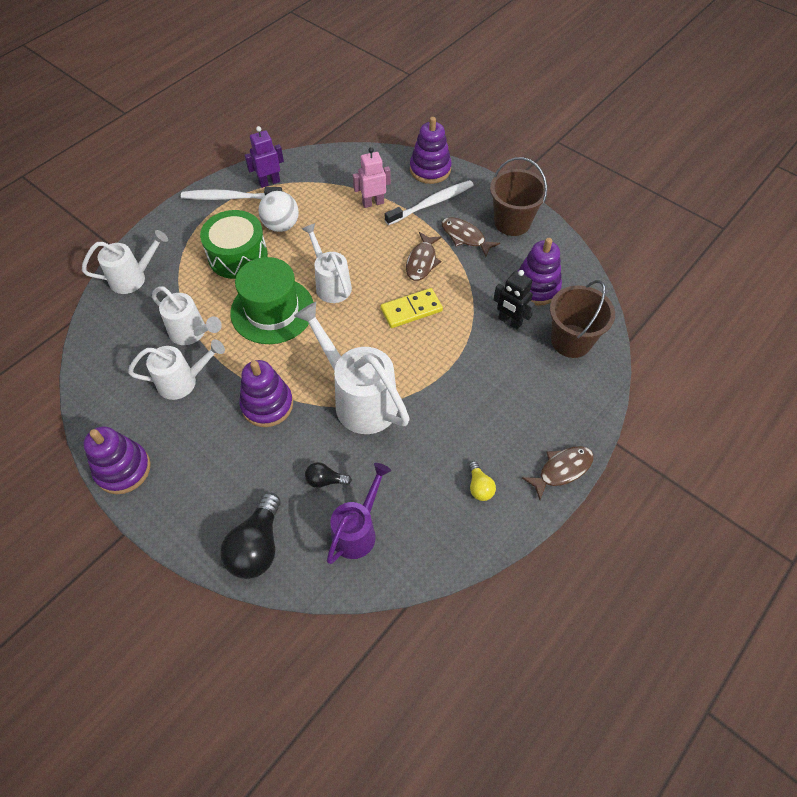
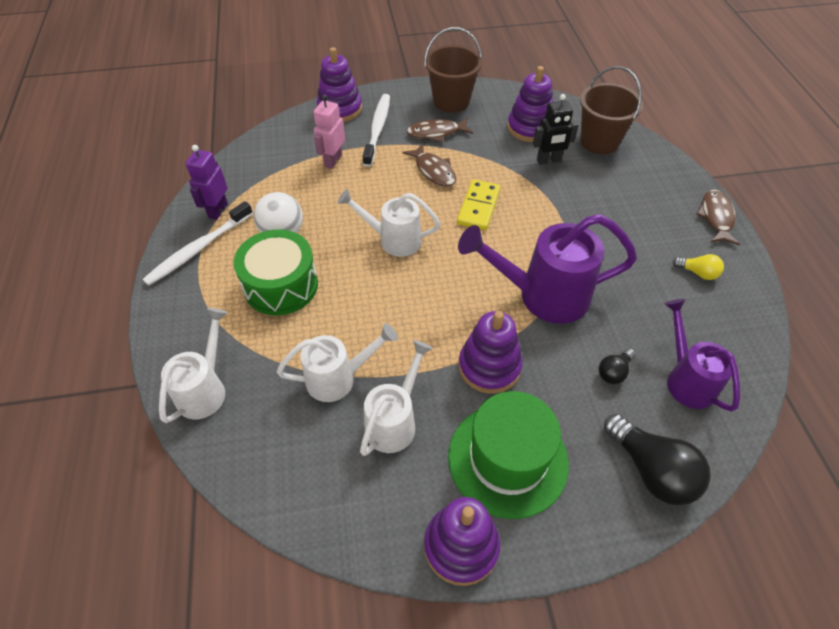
camera: 50 degrees left, 5 degrees down
(272, 310) = (379, 298): green hat -> green hat (507, 459)
(359, 399) = (543, 295): white watering can -> purple watering can

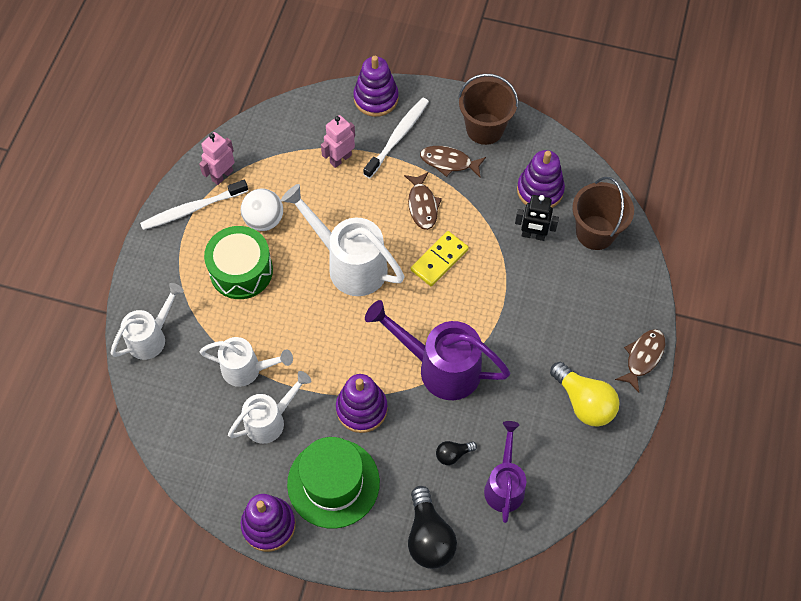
camera: 25 degrees right, 10 degrees up
(218, 210) = (222, 175): purple robot -> pink robot
(394, 240) = (350, 264): white watering can -> white watering can, size x1.58
(697, 273) = (584, 402): yellow light bulb -> yellow light bulb, size x1.95

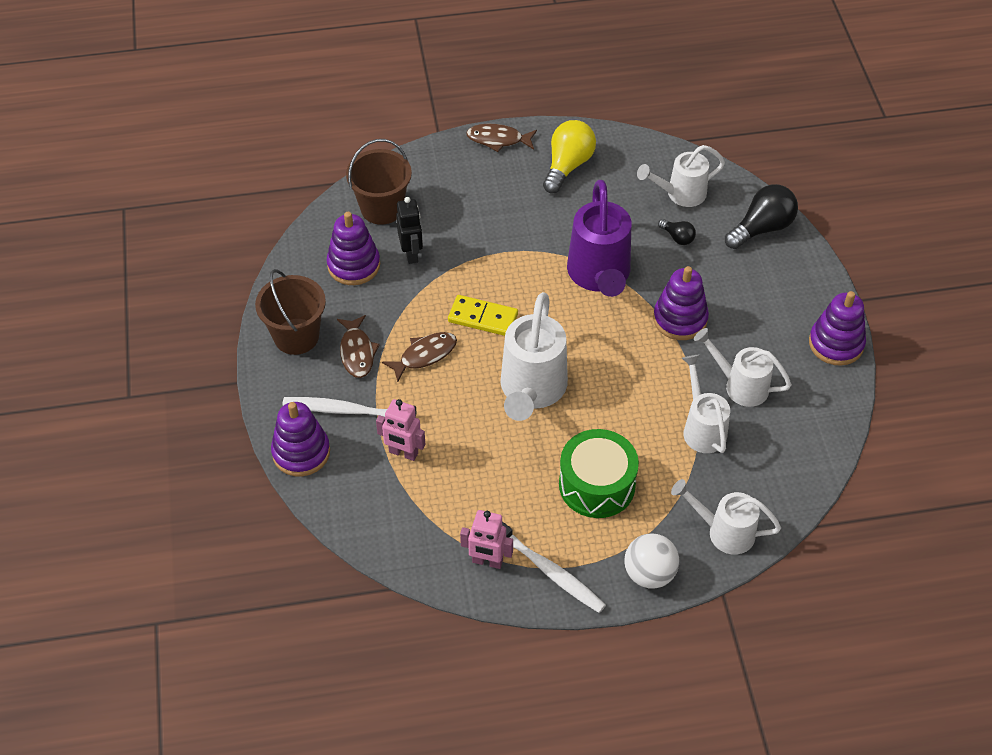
camera: 115 degrees left, 10 degrees down
(264, 220) = (522, 492): white ball -> white ball (649, 574)
(333, 483) = (764, 312): green hat -> none
(504, 485) = (681, 194): purple watering can -> white watering can

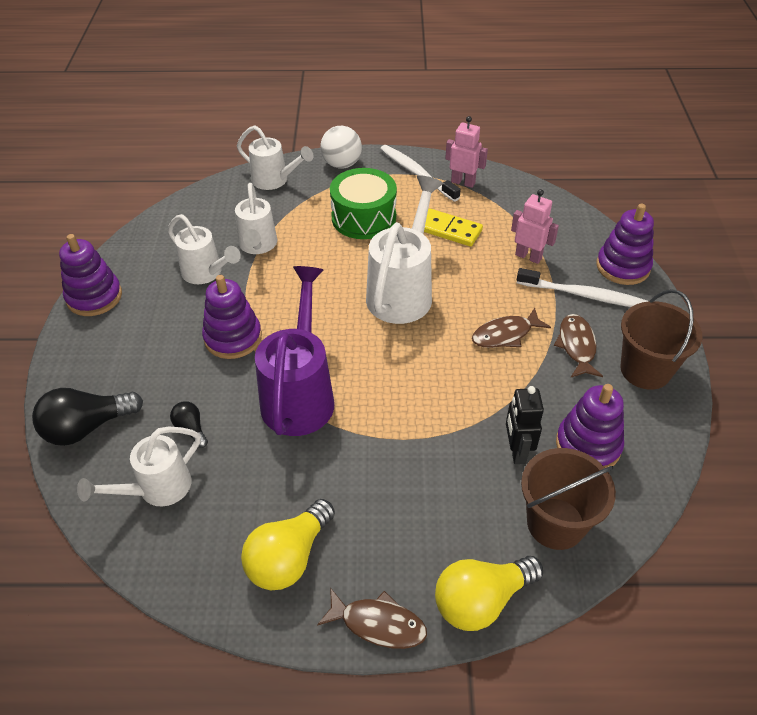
camera: 170 degrees left, 5 degrees down
(432, 159) = (481, 600): none -> yellow light bulb
(483, 318) = (440, 364): yellow domino -> yellow domino (449, 230)
(681, 194) = (157, 489): white watering can -> white watering can turned 150 degrees clockwise

